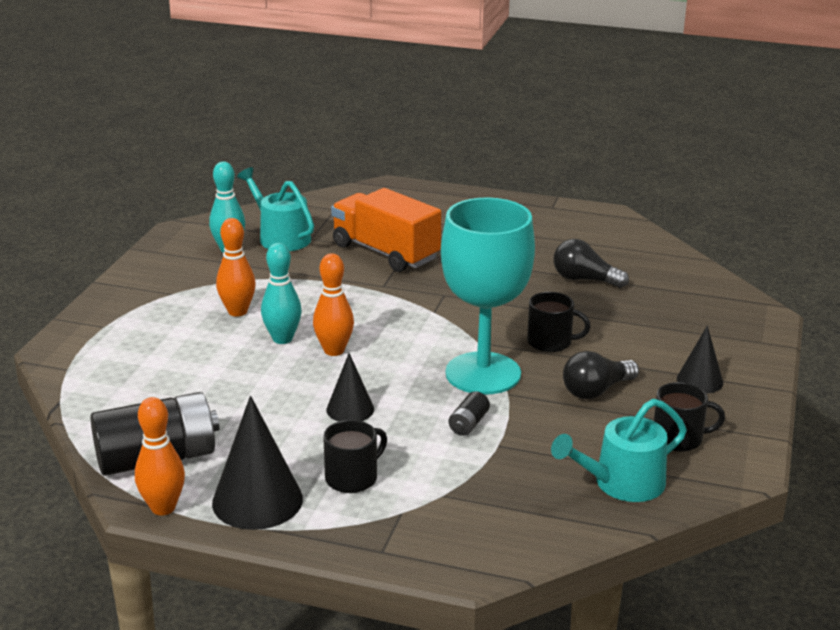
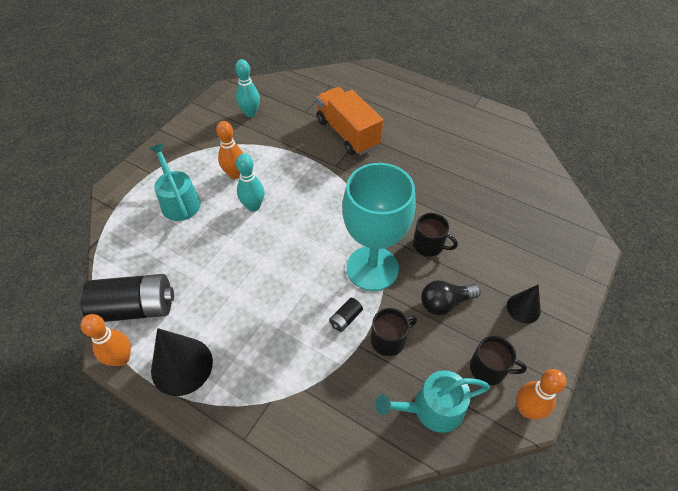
camera: 15 degrees right, 25 degrees up
(280, 237) = (286, 107): turquoise watering can -> turquoise watering can (179, 201)
(334, 350) = (282, 224): orange bowling pin -> orange bowling pin (526, 409)
(350, 409) = (272, 286): black cone -> none
(352, 478) = (250, 357): black mug -> black mug (389, 339)
(584, 279) = (473, 184): black light bulb -> none

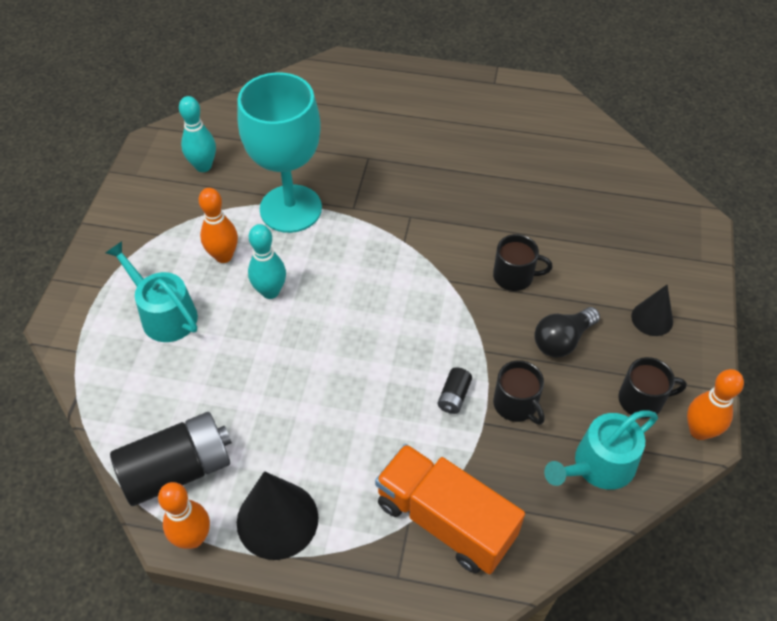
camera: 20 degrees left, 0 degrees up
(347, 133) = (349, 160): orange truck -> orange truck (445, 520)
(372, 268) = (458, 325): turquoise goblet -> turquoise goblet (290, 209)
(389, 339) = (516, 404): black mug -> black mug turned 105 degrees clockwise

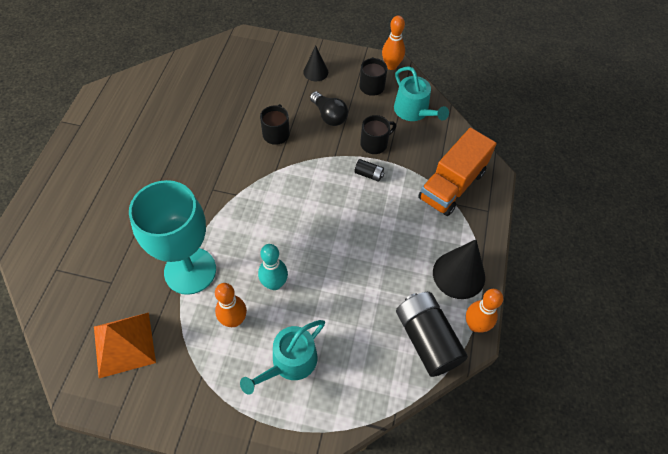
camera: 90 degrees left, 5 degrees up
(203, 166) = (124, 344): turquoise bowling pin -> orange pyramid

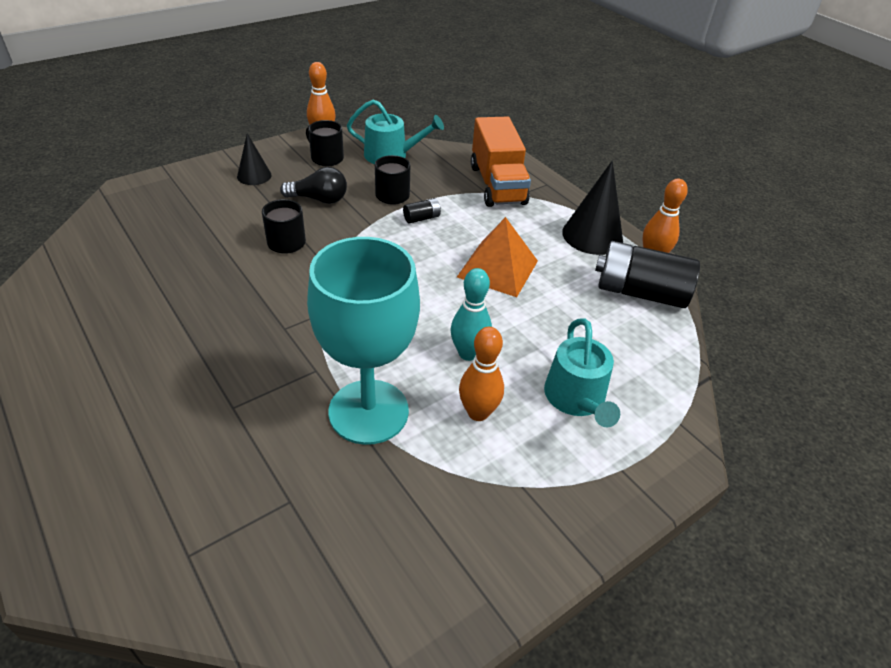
camera: 50 degrees left, 15 degrees down
(124, 344) = (398, 541): orange pyramid -> orange pyramid (497, 268)

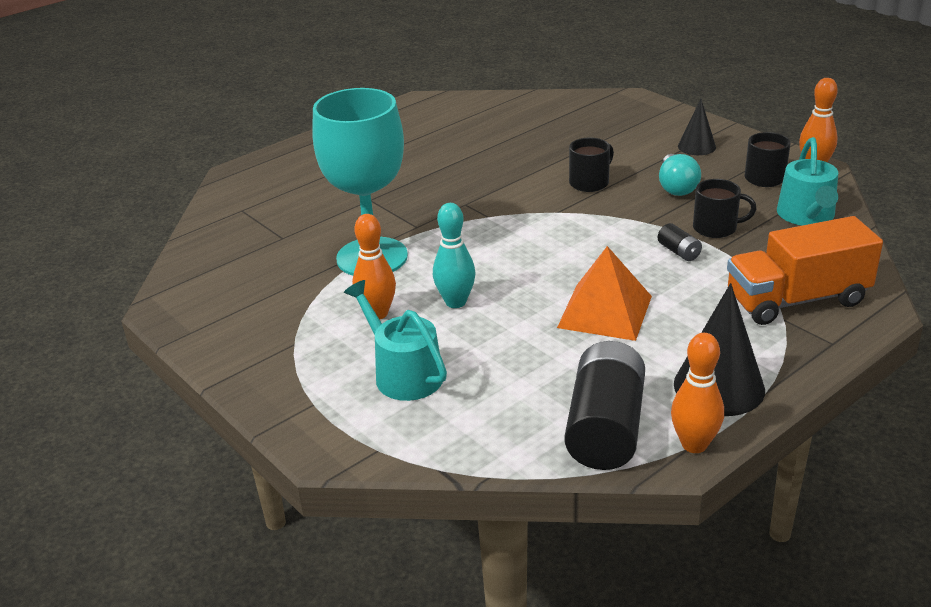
camera: 90 degrees right, 10 degrees down
(319, 199) = (676, 187): black light bulb -> turquoise light bulb
(576, 399) = (403, 374): turquoise watering can -> turquoise watering can turned 60 degrees clockwise

